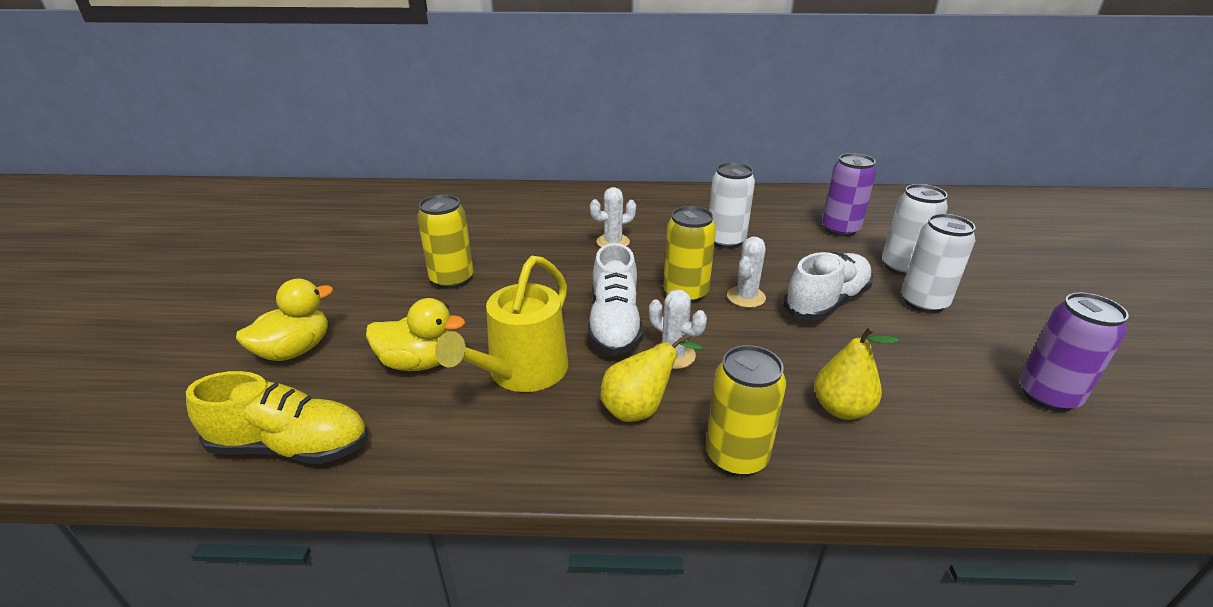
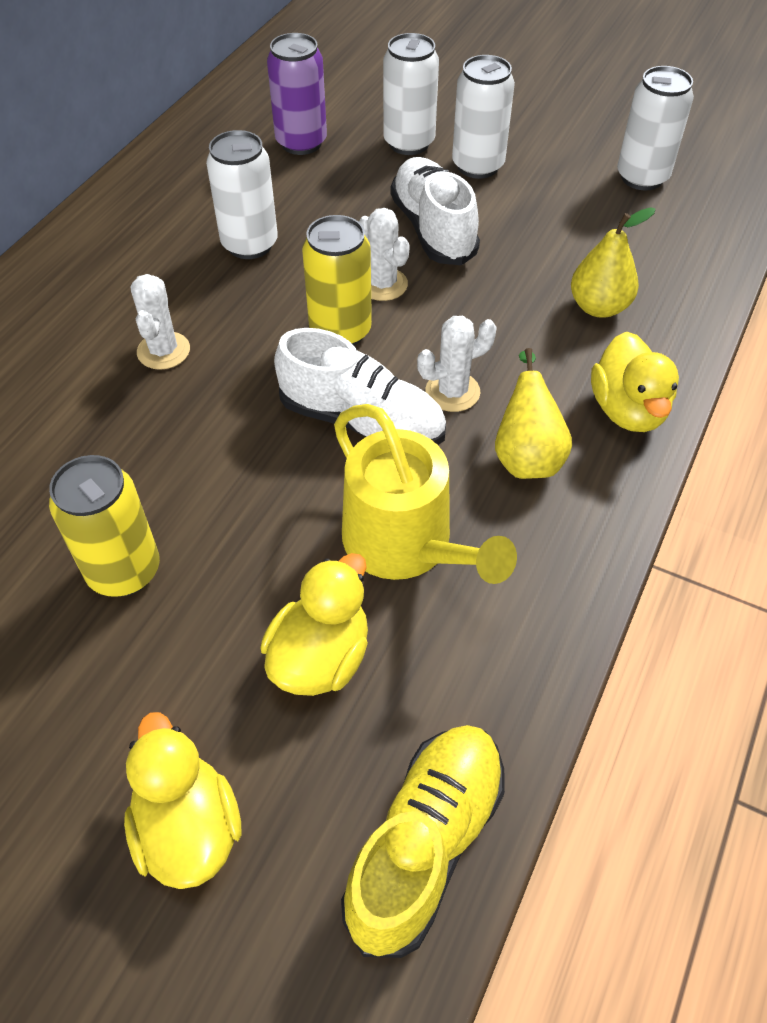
camera: 65 degrees left, 20 degrees up
(736, 457) = (627, 410): yellow can -> yellow duck
(1047, 396) = (642, 177): purple can -> white can

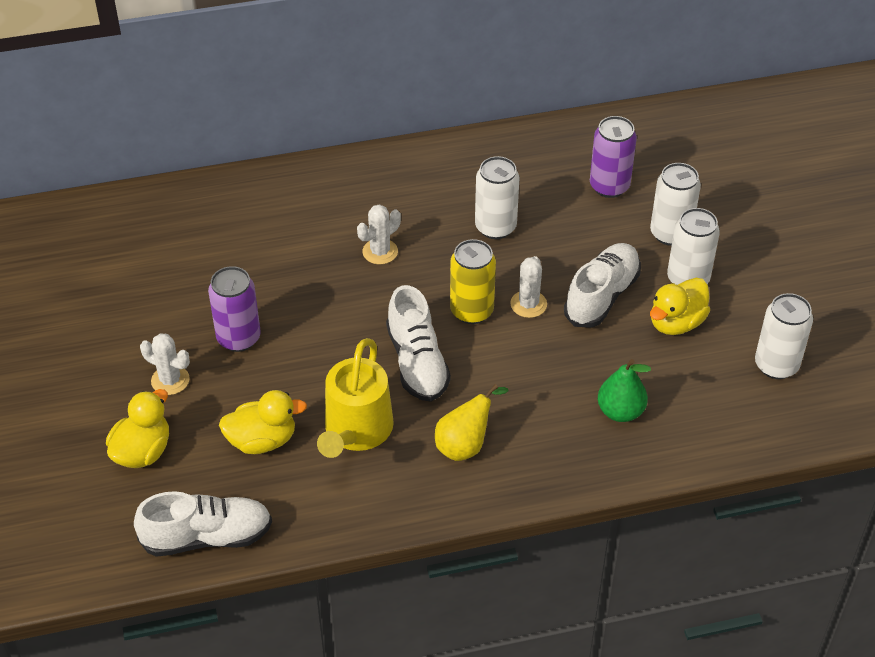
camera: 50 degrees right, 5 degrees down
(124, 571) = (238, 338): yellow can -> purple can
(425, 843) = (207, 537): yellow shoe -> white shoe
(452, 392) = (478, 386): white cactus -> white cactus (170, 380)
(598, 307) = (620, 411): yellow pear -> green pear
(627, 410) = (547, 470): yellow duck -> yellow duck (676, 323)

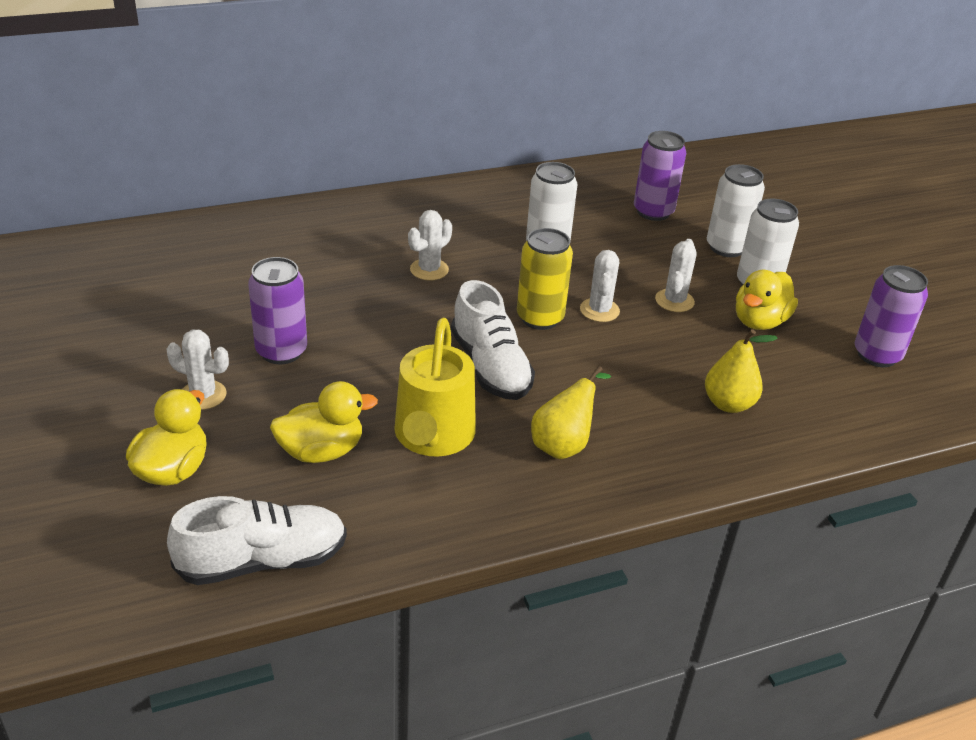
camera: 10 degrees left, 10 degrees down
(602, 296) = (674, 301): white shoe -> white cactus
(620, 411) = (728, 404): green pear -> yellow pear
(776, 365) = (877, 355): white can -> purple can

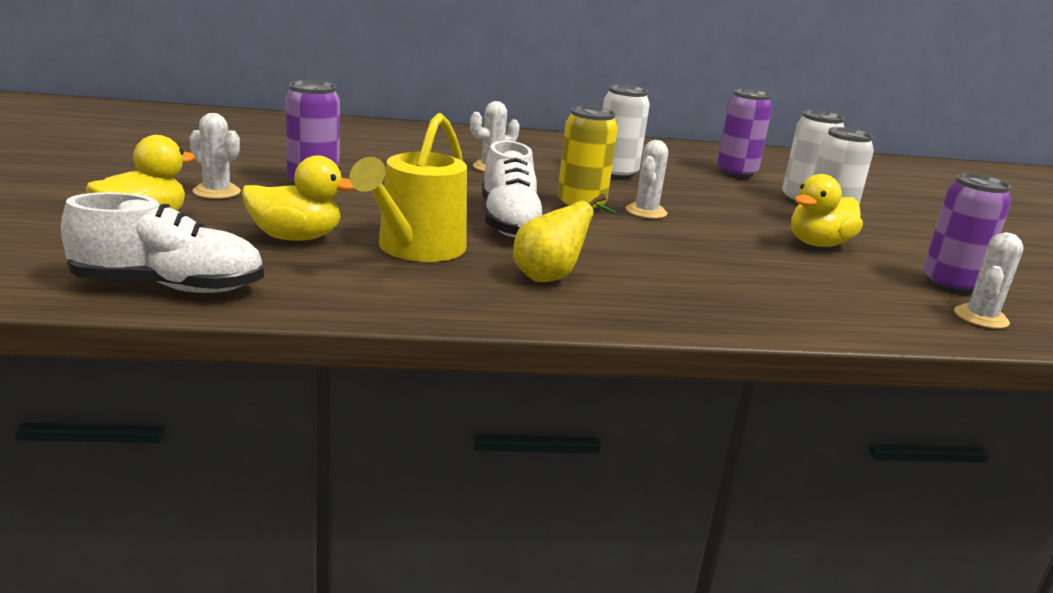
camera: 15 degrees right, 15 degrees down
(674, 301) = (729, 219): white cactus -> white cactus (981, 317)
(728, 404) = (756, 284): yellow pear -> none

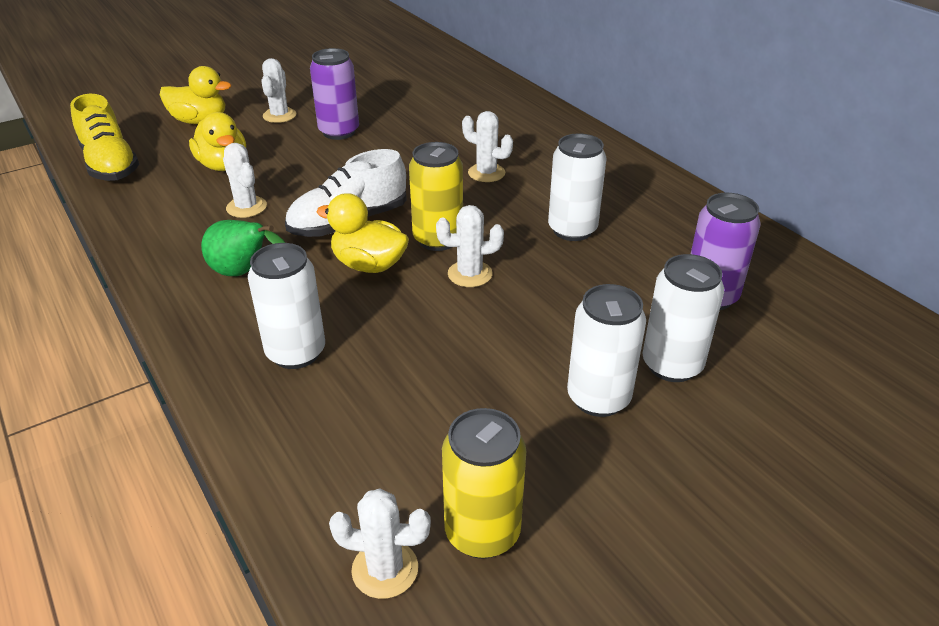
camera: 65 degrees right, 15 degrees up
(169, 286) = (110, 164): white shoe -> yellow shoe
(416, 249) = (246, 207): yellow watering can -> white cactus
(551, 277) = (243, 272): yellow pear -> green pear
(709, 286) = (296, 352): none -> white can
(818, 244) = (509, 401): yellow duck -> yellow duck (369, 265)
(949, 284) = (482, 532): purple can -> yellow can

